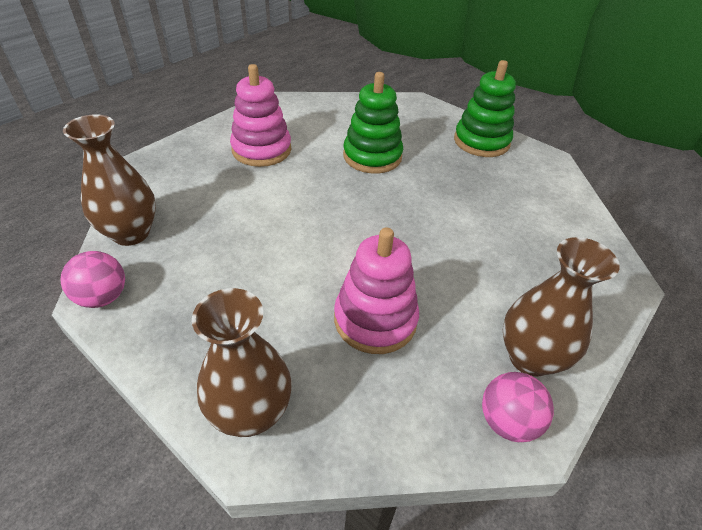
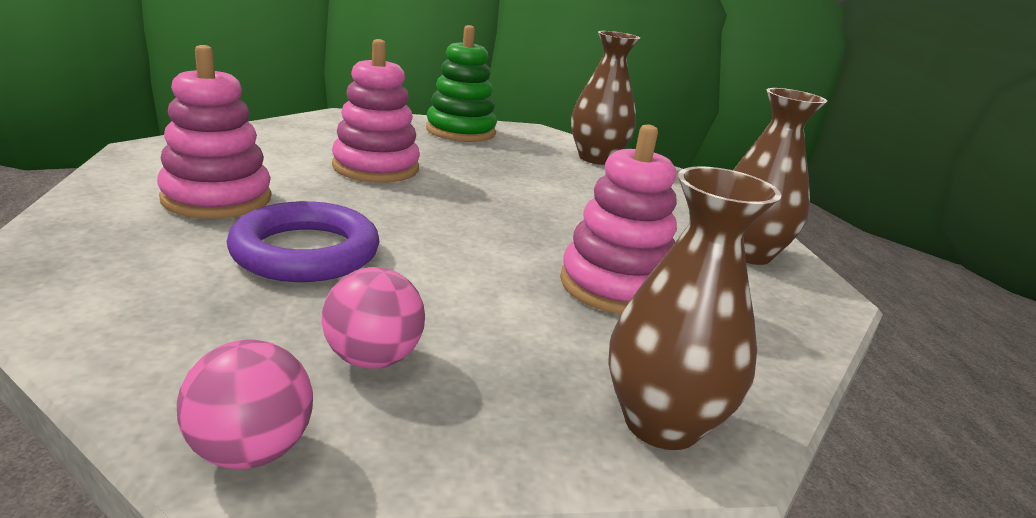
camera: 50 degrees left, 20 degrees down
(131, 233) = (154, 357): brown vase -> brown vase (596, 158)
(252, 204) = (305, 252): none -> purple ring
(372, 156) = (376, 168): green stacking toy -> pink stacking toy
(507, 421) = (807, 297): pink ball -> pink ball (373, 358)

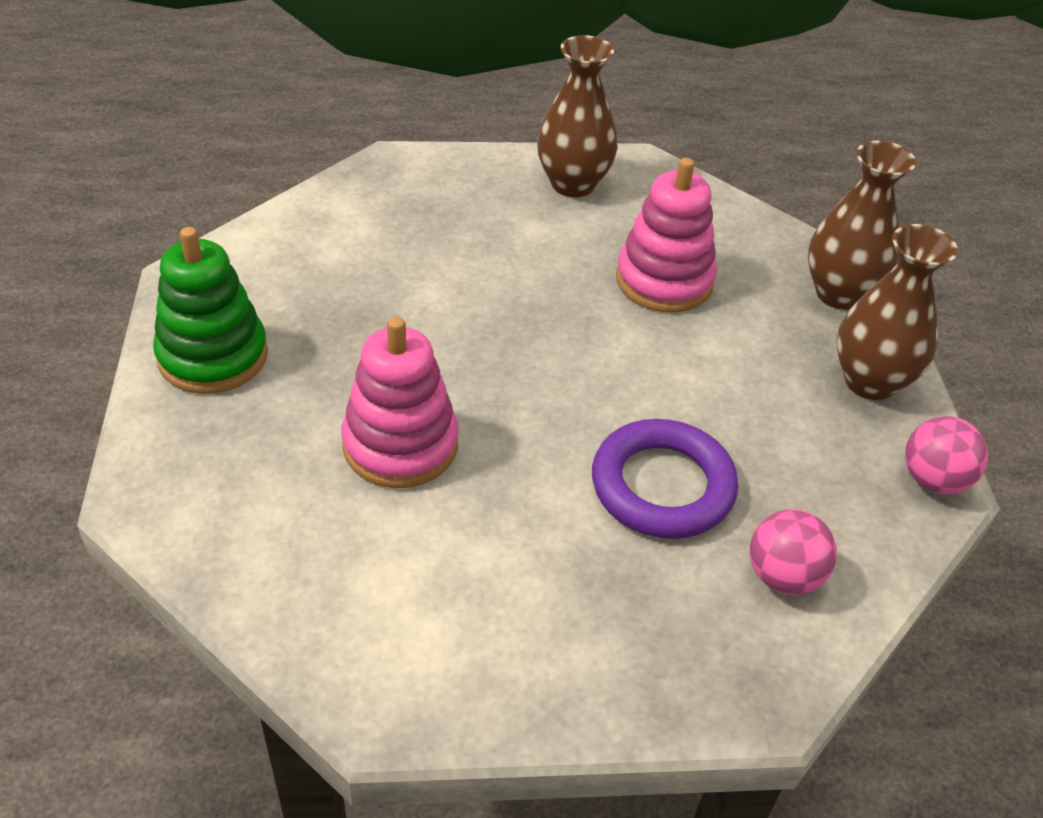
camera: 85 degrees left, 20 degrees up
(217, 198) = (547, 584): pink stacking toy -> none
(373, 358) = (820, 428): pink ball -> pink ball (783, 576)
(596, 158) = (313, 233): brown vase -> brown vase (870, 381)

